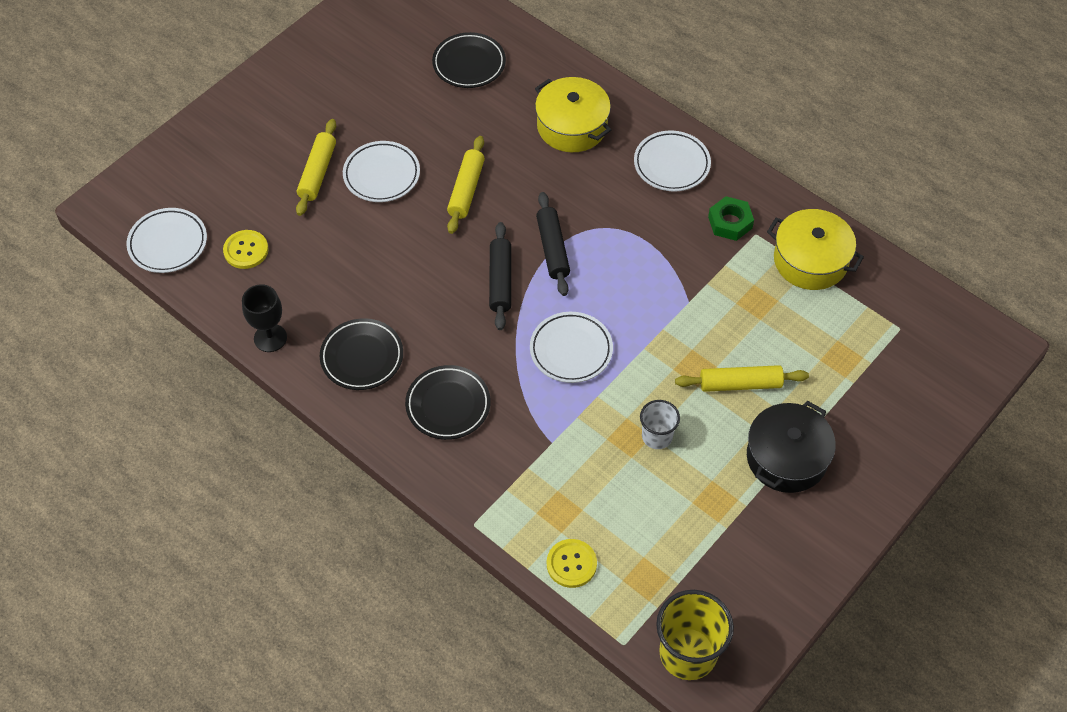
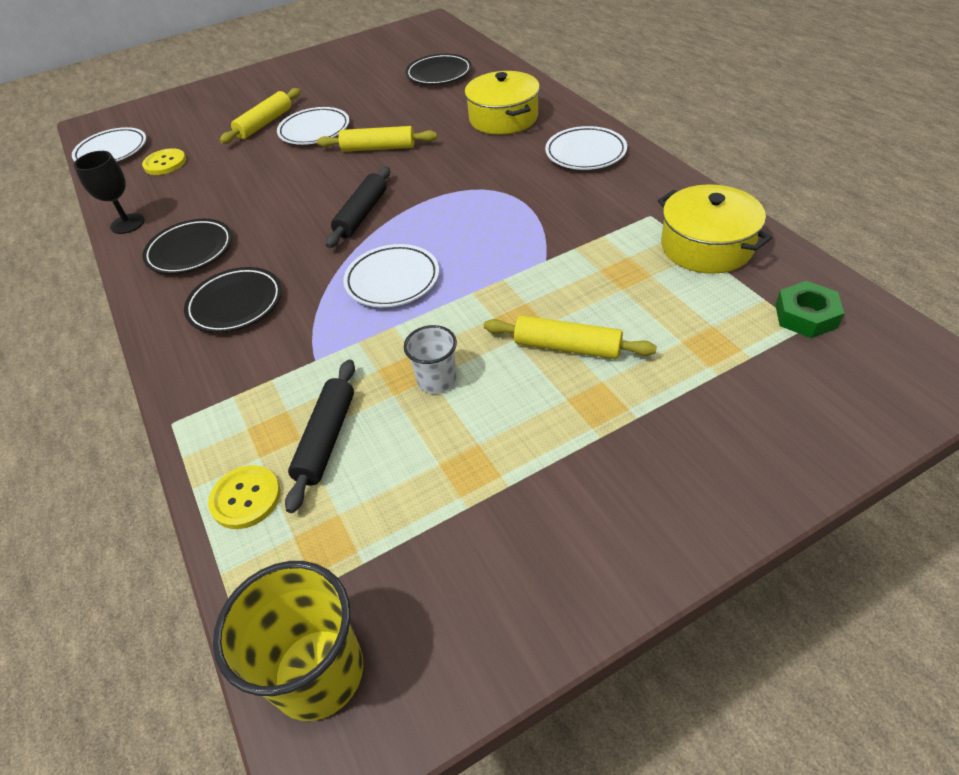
camera: 25 degrees right, 10 degrees down
(466, 190) = (378, 148): yellow rolling pin -> yellow rolling pin turned 60 degrees clockwise
(553, 249) = (429, 198): black rolling pin -> black rolling pin (326, 439)
(730, 222) = (625, 203): green nut -> green nut (805, 316)
(786, 457) = (591, 440): black pot -> none

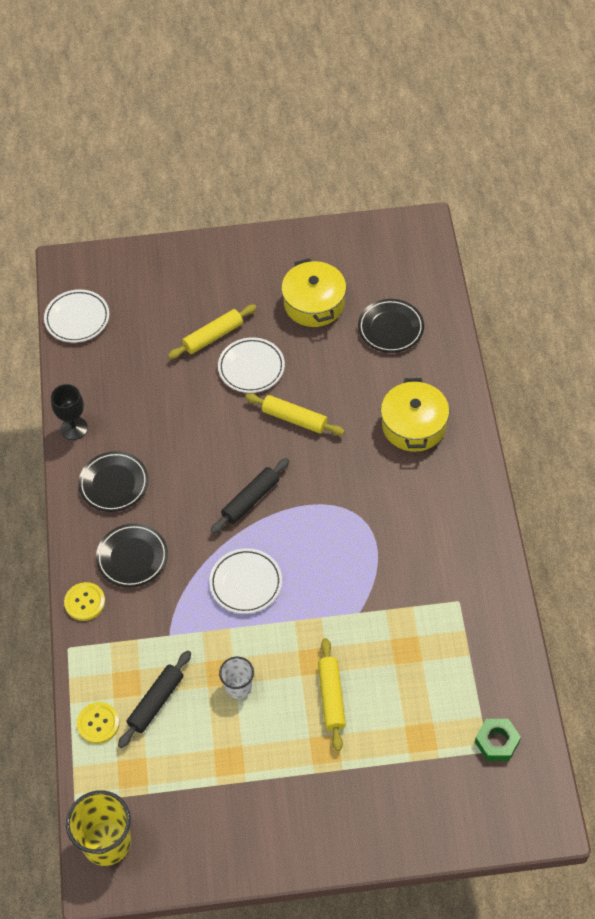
camera: 20 degrees right, 10 degrees up
(165, 163) = (117, 358): yellow button -> yellow button (85, 602)
(567, 347) = (331, 697): yellow rolling pin -> yellow rolling pin turned 45 degrees clockwise
(585, 153) = (454, 505): white plate -> none
(706, 246) = (477, 651): yellow pot -> yellow pot (314, 303)

